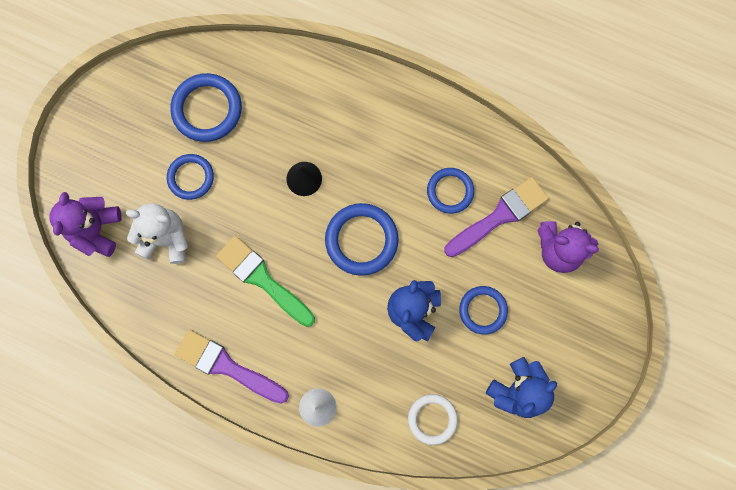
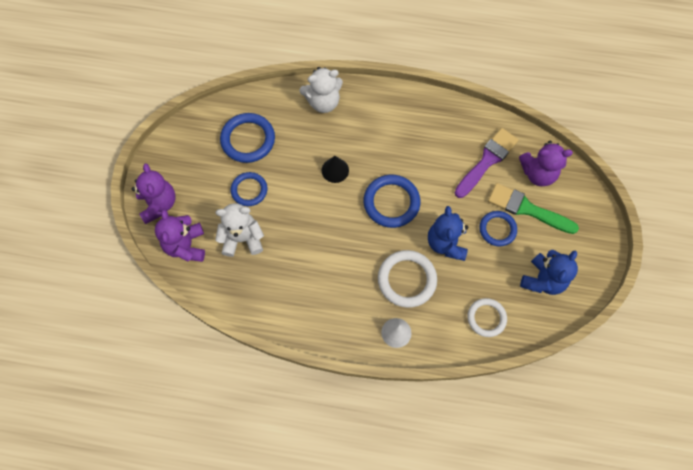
camera: 15 degrees left, 10 degrees down
(76, 167) = (159, 204): none -> purple teddy bear
(227, 366) = (316, 320): purple brush -> none
(262, 279) = (325, 249): green brush -> green brush (527, 209)
(315, 81) = (323, 102): none -> white teddy bear
(350, 344) = (407, 279): none -> white ring
(450, 191) = (445, 153): blue ring -> none

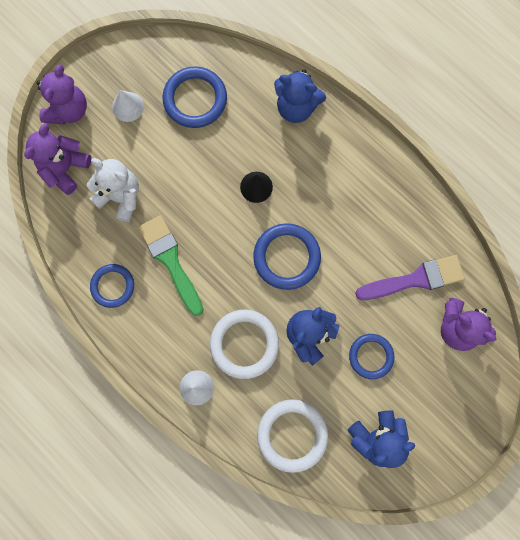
camera: 35 degrees right, 10 degrees up
(202, 174) = (128, 106): none -> white cone
(249, 190) = (160, 152): blue ring -> blue ring (113, 286)
(323, 102) = (296, 107): white teddy bear -> blue teddy bear
(486, 318) = (292, 435): white ring -> white ring, size x1.53
(527, 209) = (417, 356): green brush -> green brush (171, 261)

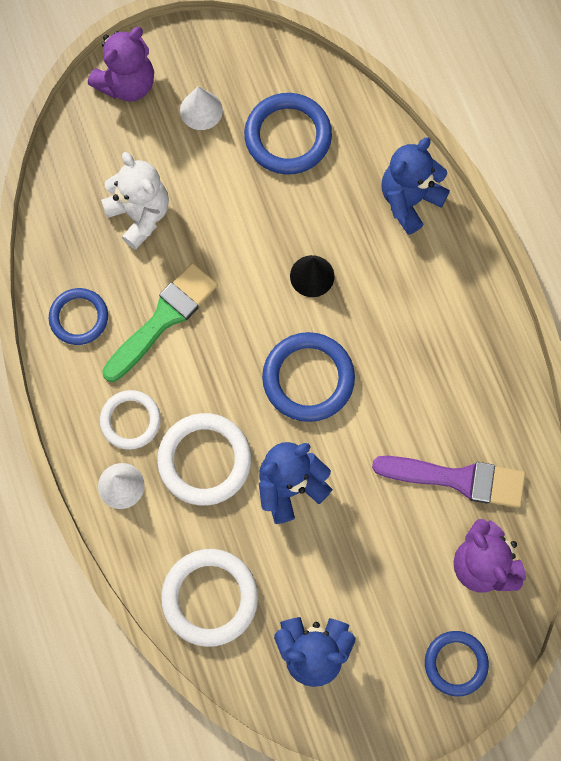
camera: 25 degrees right, 5 degrees down
(65, 169) = (90, 152): purple teddy bear -> none
(171, 261) = (163, 319): green brush -> green brush turned 45 degrees clockwise
(182, 340) = (130, 420): none -> white ring
(296, 107) = (409, 200): blue teddy bear -> blue teddy bear turned 90 degrees clockwise
(371, 356) = (355, 548): blue ring -> blue ring (455, 663)

